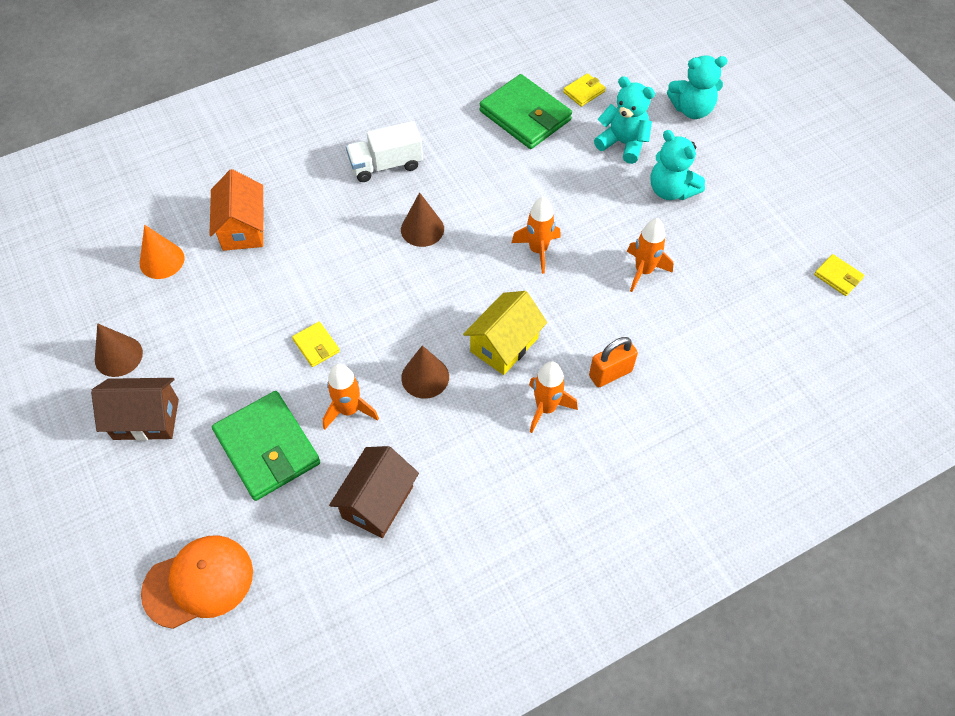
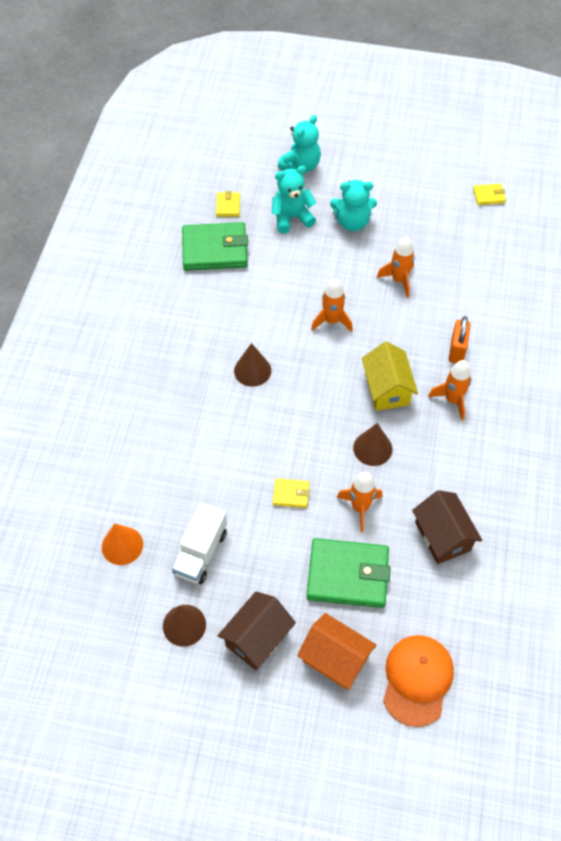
camera: 50 degrees left, 0 degrees up
(243, 228) = (144, 475): orange house -> orange house (335, 659)
(386, 165) = (175, 354): white truck -> white truck (201, 552)

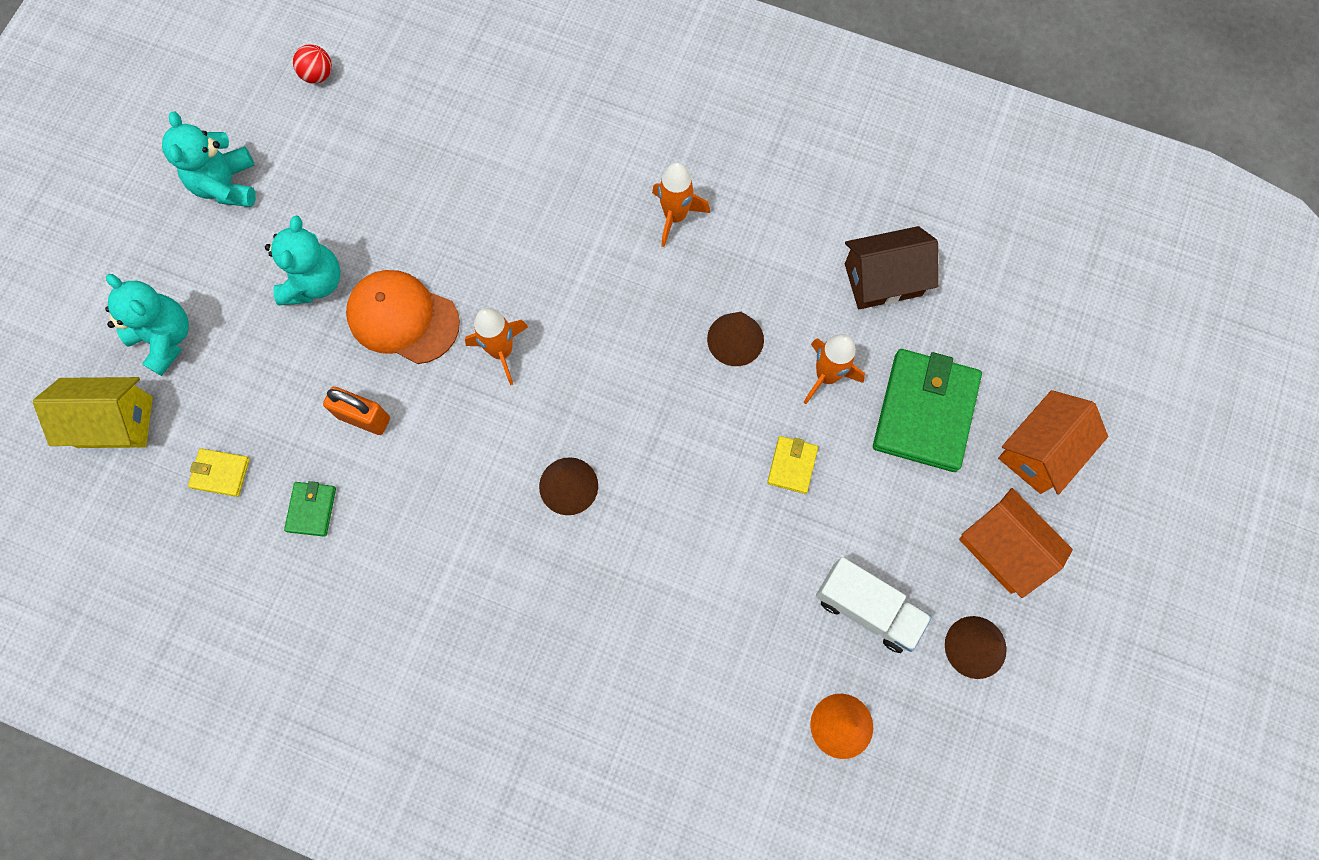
camera: 80 degrees left, 15 degrees up
(215, 250) = (311, 509): green wallet -> green wallet, size x0.46
(257, 638) = (1003, 548): brown house -> orange house
(291, 218) = (278, 373): turquoise teddy bear -> turquoise teddy bear (227, 185)
(387, 389) = (640, 299): yellow house -> yellow house (115, 422)
(399, 280) = (448, 239): orange rocket -> none
(417, 680) = (1075, 356): orange cap -> orange cap (403, 318)
(457, 350) = (593, 190): orange padlock -> orange padlock (364, 417)
(489, 196) = (318, 75): yellow wallet -> red ball

